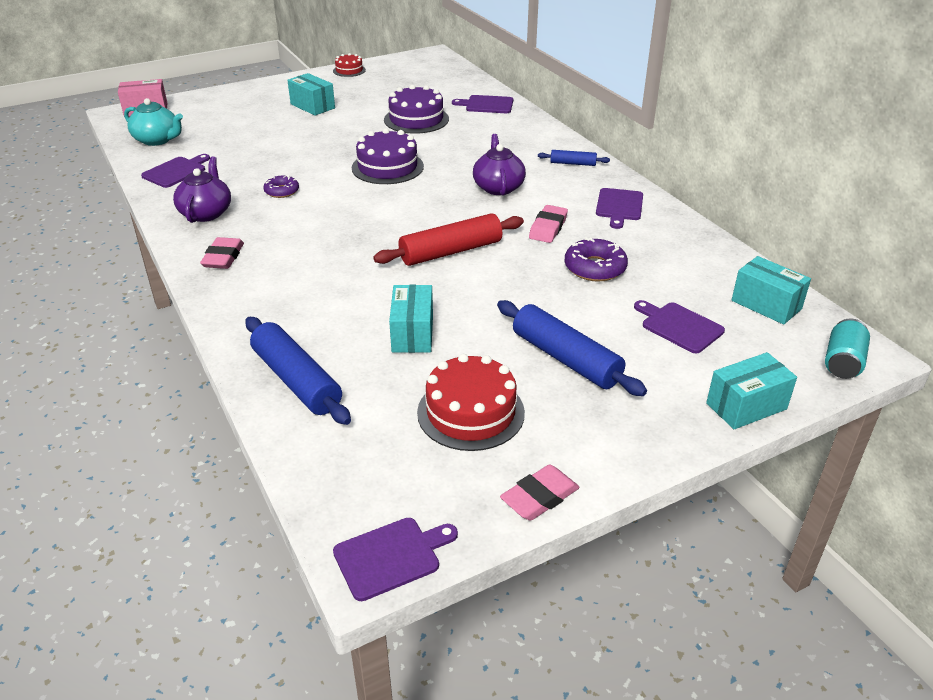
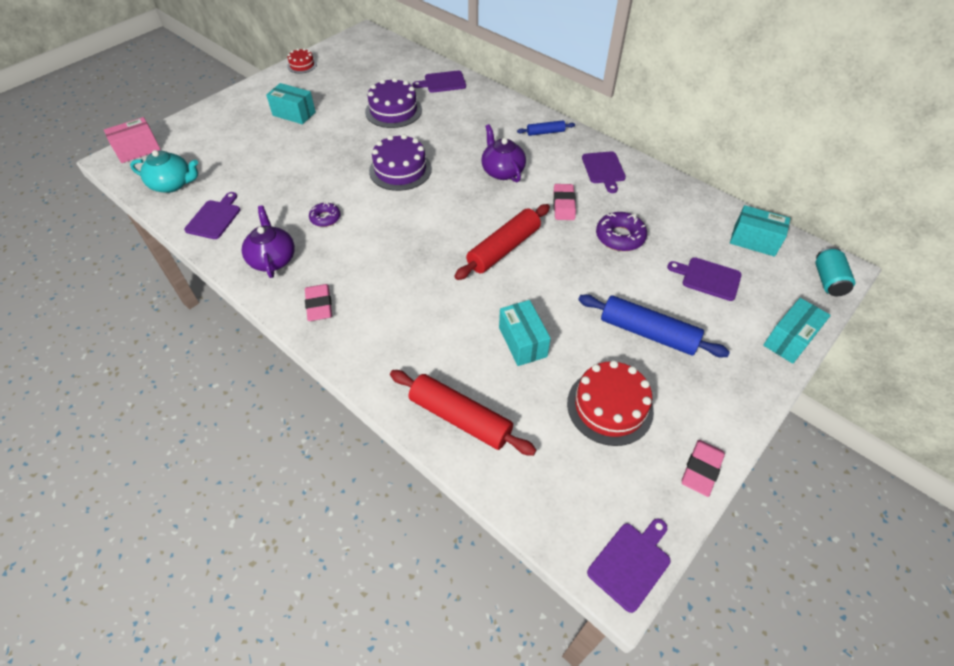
camera: 20 degrees left, 15 degrees up
(296, 380) = (460, 418): blue rolling pin -> red rolling pin

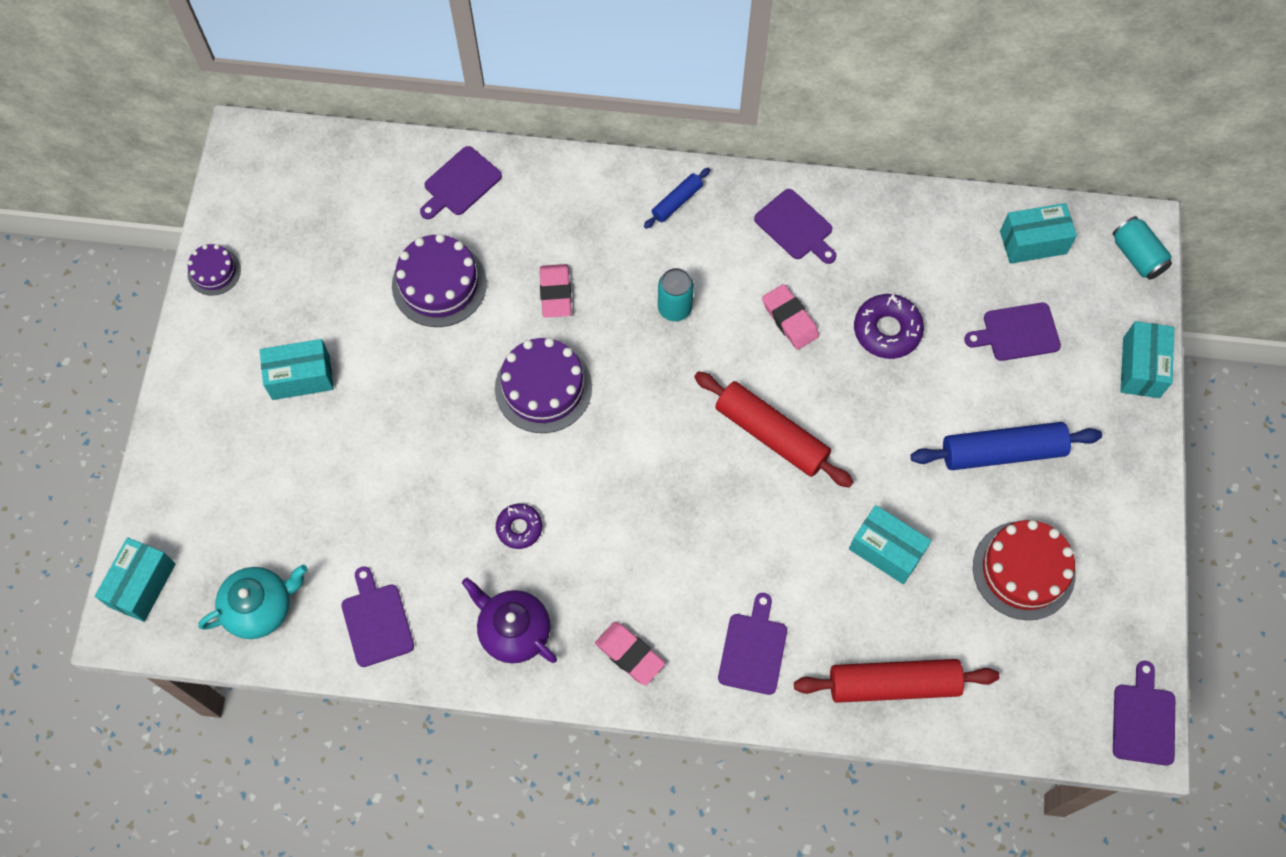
camera: 35 degrees left, 15 degrees up
(138, 150) = (142, 585): pink box -> turquoise box
(302, 65) = (214, 271): red cake -> purple cake
(390, 345) = (753, 649): none -> purple cutting board
(502, 171) = (674, 308): purple teapot -> turquoise can
(504, 249) = (771, 434): red rolling pin -> red rolling pin turned 60 degrees counterclockwise
(701, 470) = (1146, 583): pink eraser -> pink eraser (556, 293)

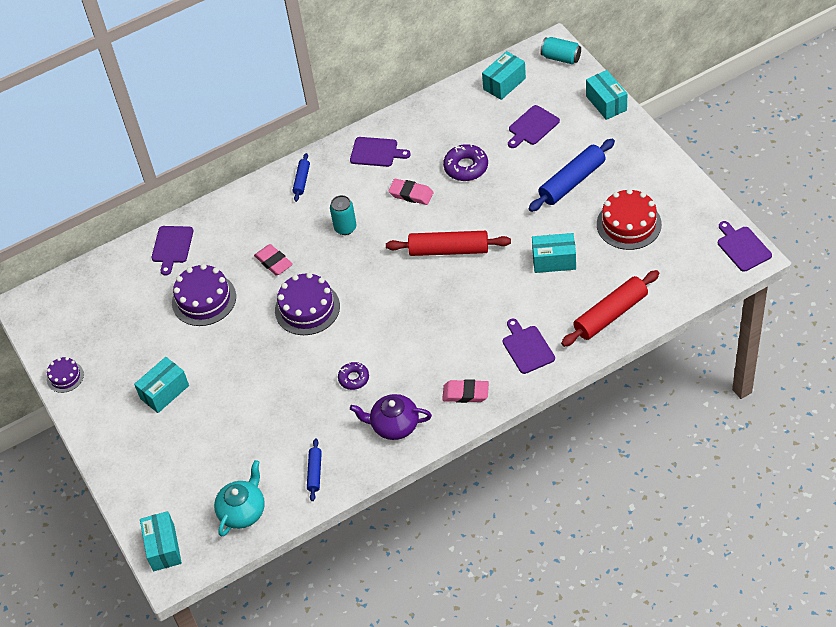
camera: 30 degrees left, 15 degrees down
(376, 621) = (315, 472): purple cutting board -> blue rolling pin

